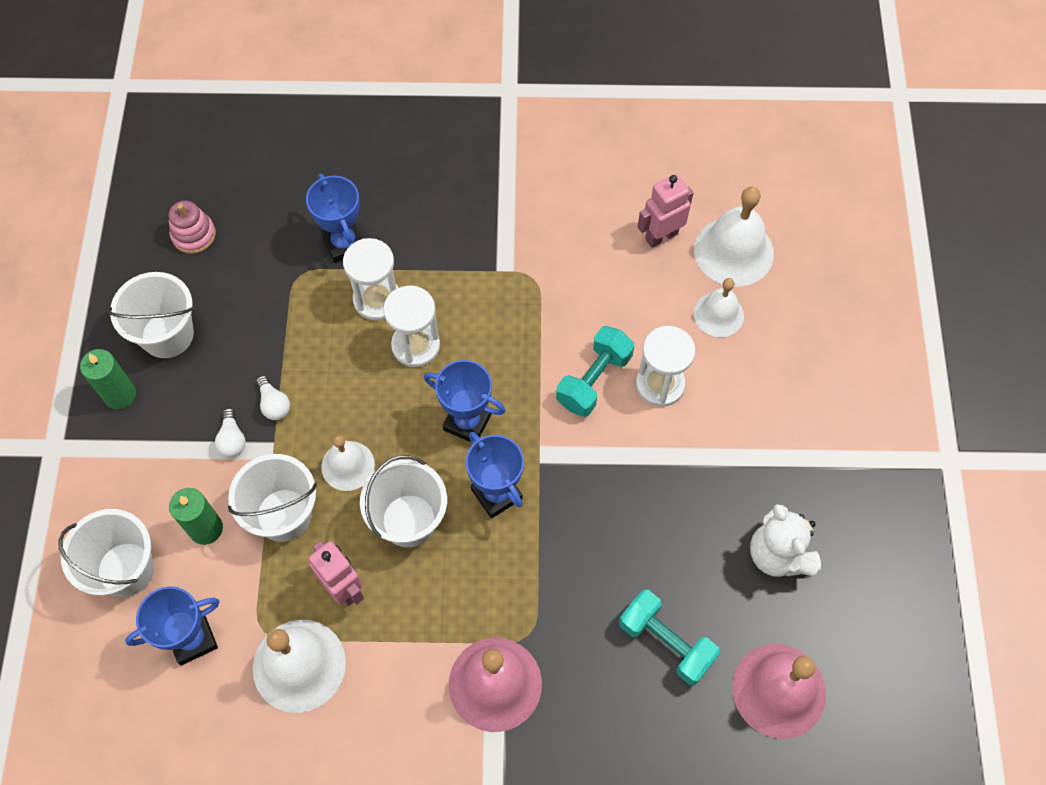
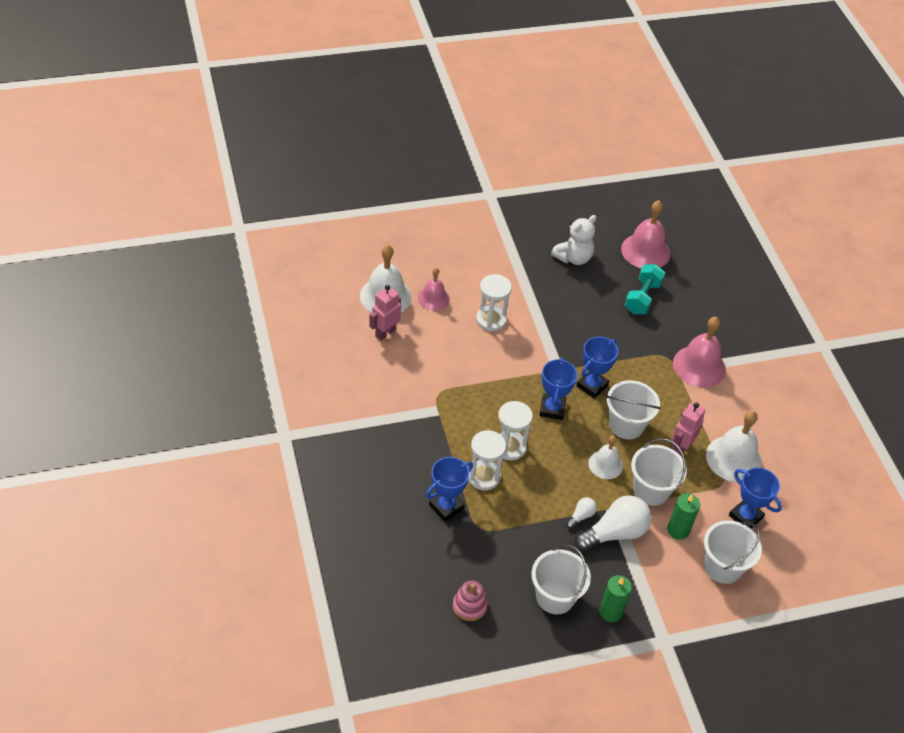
camera: 110 degrees left, 15 degrees down
(232, 439) = (614, 533): white light bulb -> white light bulb, size x2.12
(594, 380) = (500, 351): turquoise dumbbell -> none
(661, 236) = (385, 333): pink robot -> pink robot turned 90 degrees clockwise
(718, 314) = (433, 298): white bell -> pink bell

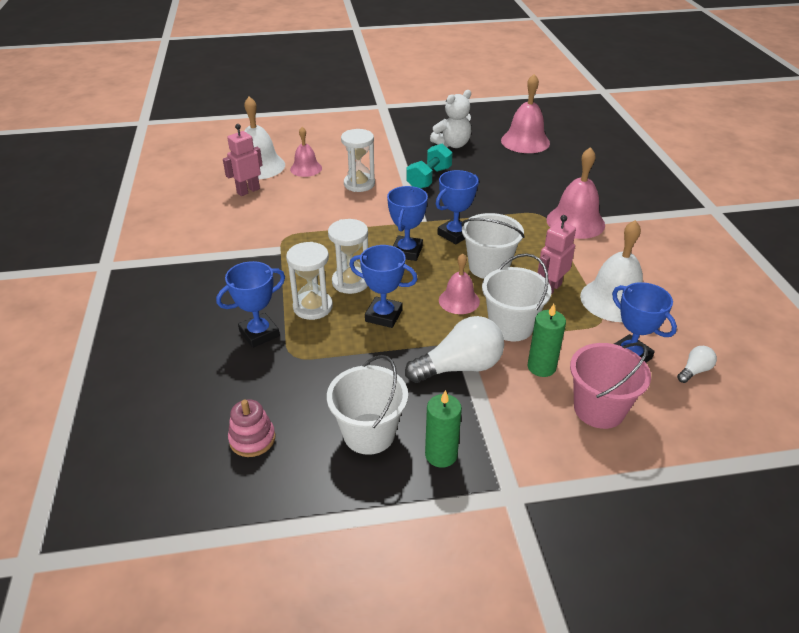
camera: 10 degrees right, 10 degrees down
(545, 483) = (383, 315): none -> blue trophy
(581, 516) = (420, 348): white light bulb -> white light bulb (694, 371)
(605, 464) = (459, 300): white bell -> pink bell
(642, 298) = (518, 172): turquoise dumbbell -> turquoise dumbbell (429, 178)
(722, 567) = (599, 409): white bucket -> pink bucket

